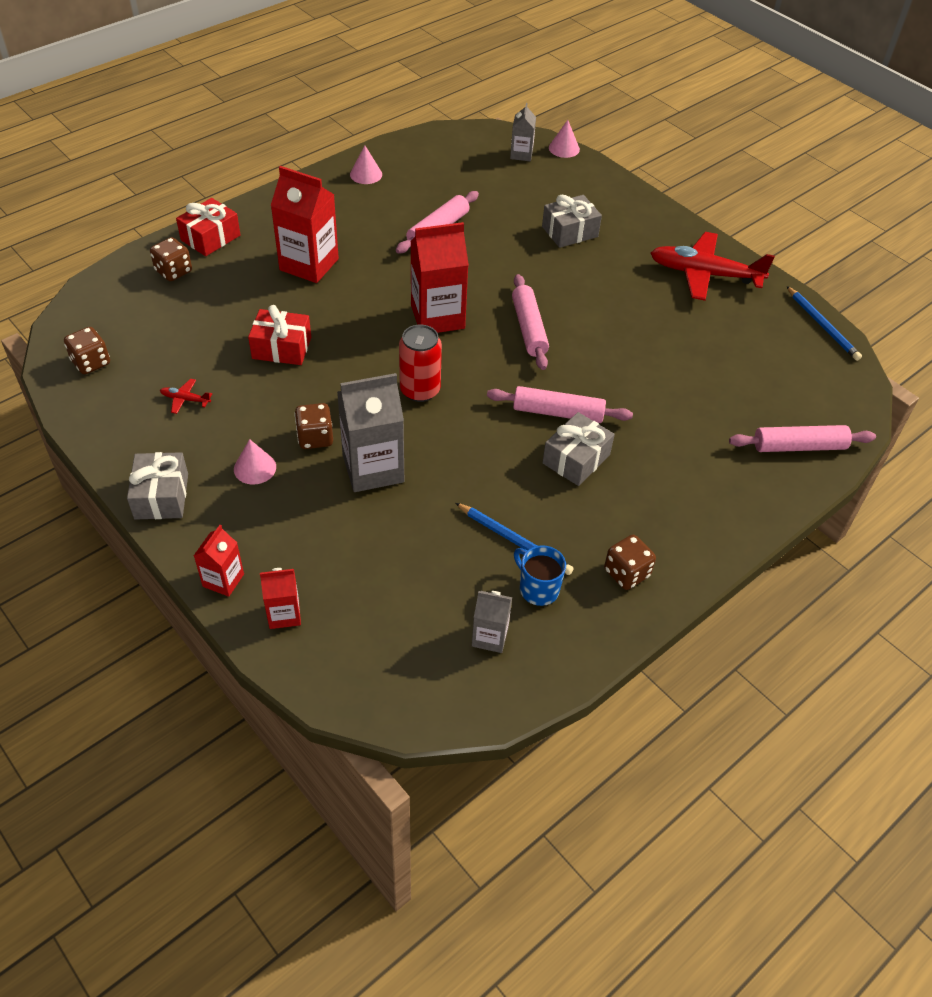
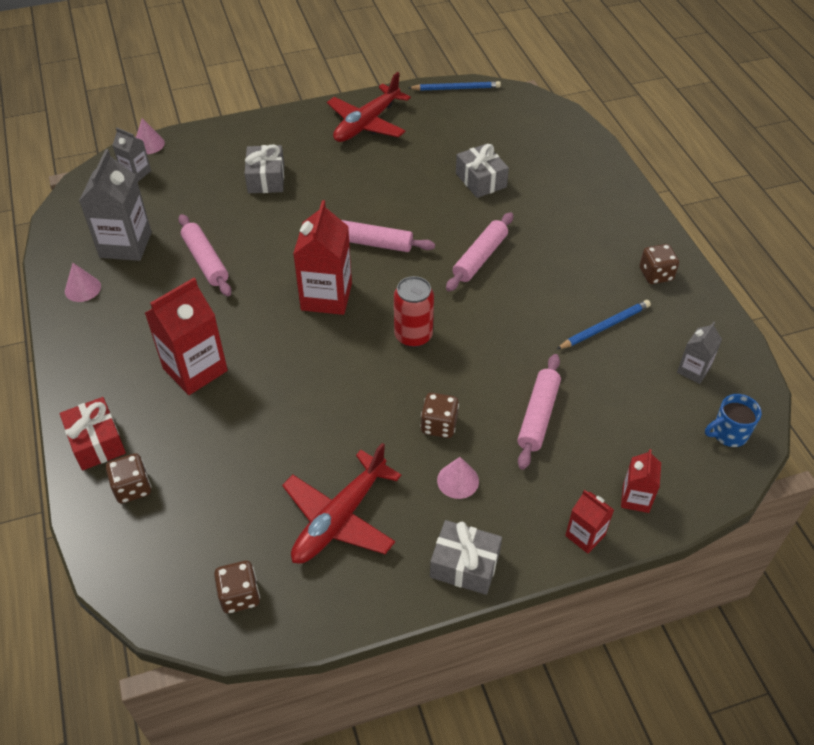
camera: 65 degrees left, 0 degrees up
(185, 399) = (340, 518): red plane -> red plane, size x2.49
(282, 348) = (306, 421): red gift -> none
(373, 468) = (493, 393): grey carton -> grey carton (126, 245)
(538, 588) = (655, 328): blue mug -> blue mug (728, 434)
(576, 459) = (534, 264): grey gift -> grey gift (481, 180)
(799, 446) = (569, 146): pink rolling pin -> pink rolling pin (538, 416)

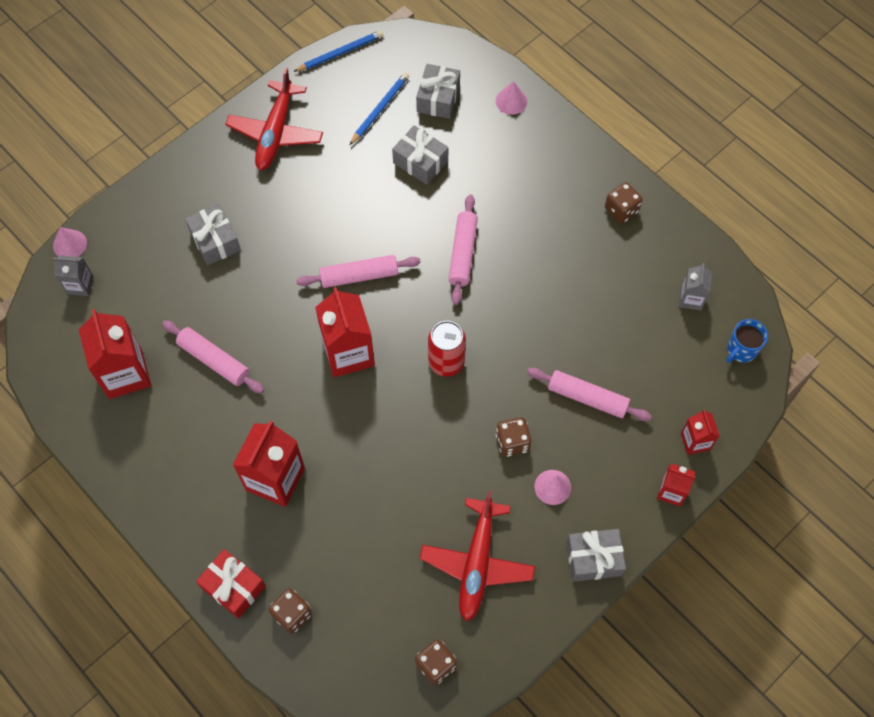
camera: 25 degrees left, 15 degrees up
(82, 288) = (116, 439): pink cone -> pink cone (511, 101)
(126, 245) = (125, 374): grey carton -> red carton
(523, 142) = (438, 98): none -> grey gift
(538, 416) = (587, 398): pink rolling pin -> pink rolling pin turned 60 degrees counterclockwise
(605, 326) = (602, 284): blue pencil -> blue pencil (380, 109)

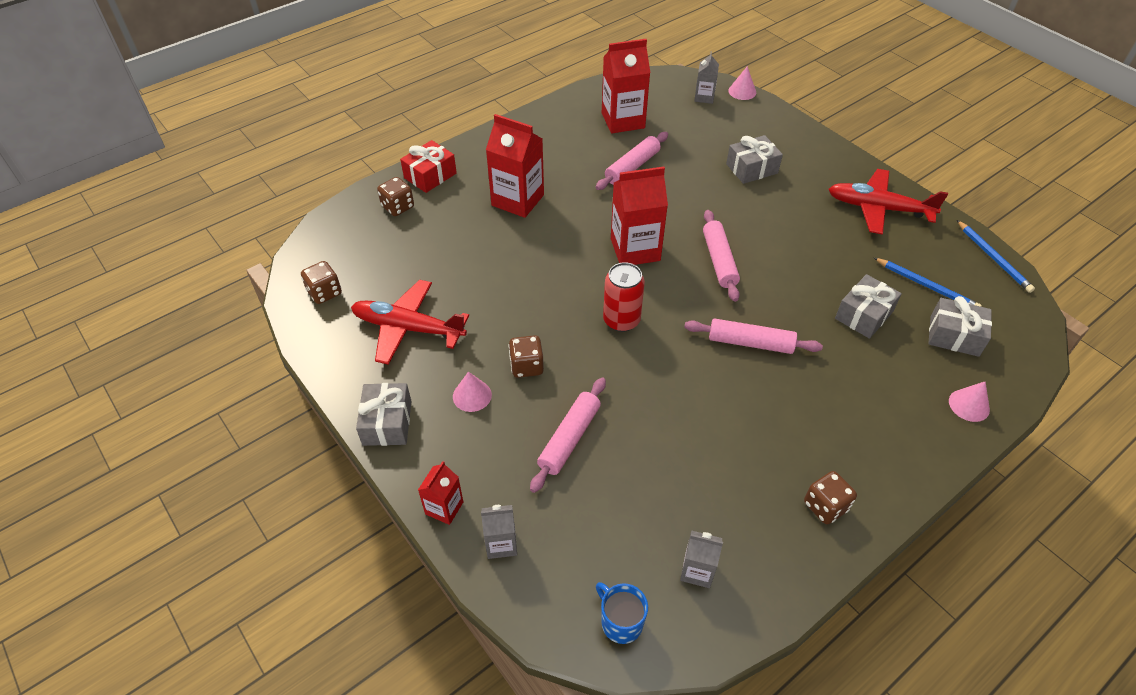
camera: 95 degrees right, 15 degrees down
(695, 441) = (501, 543): red carton -> grey carton

